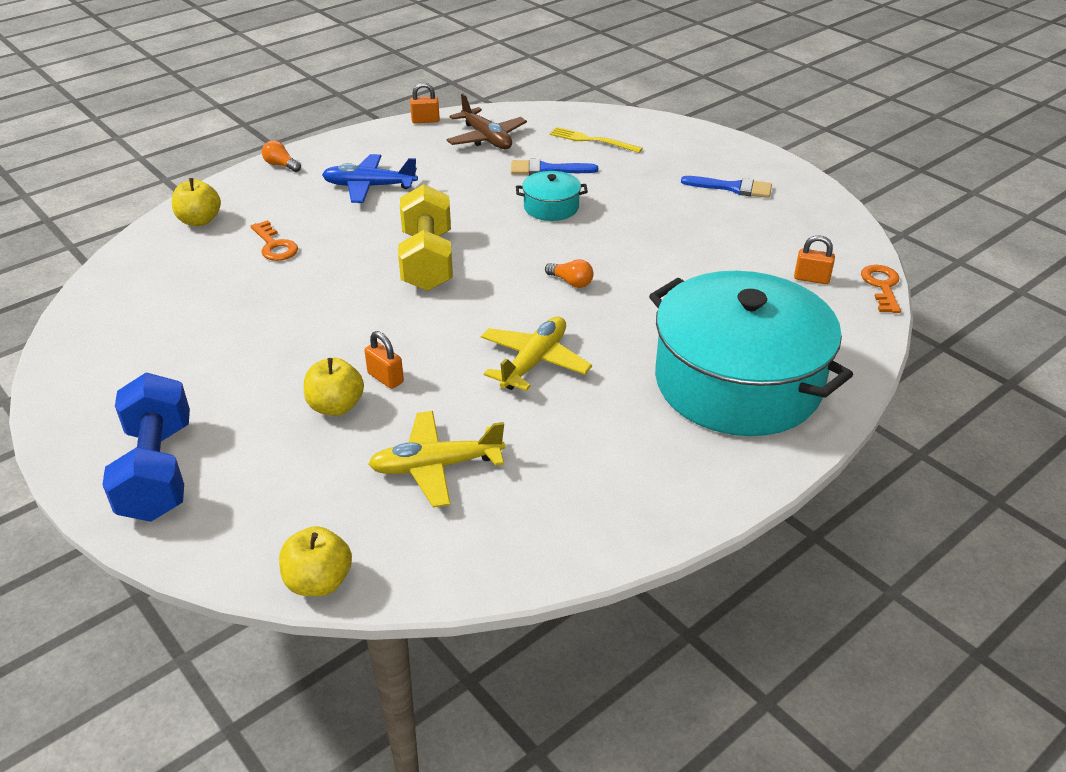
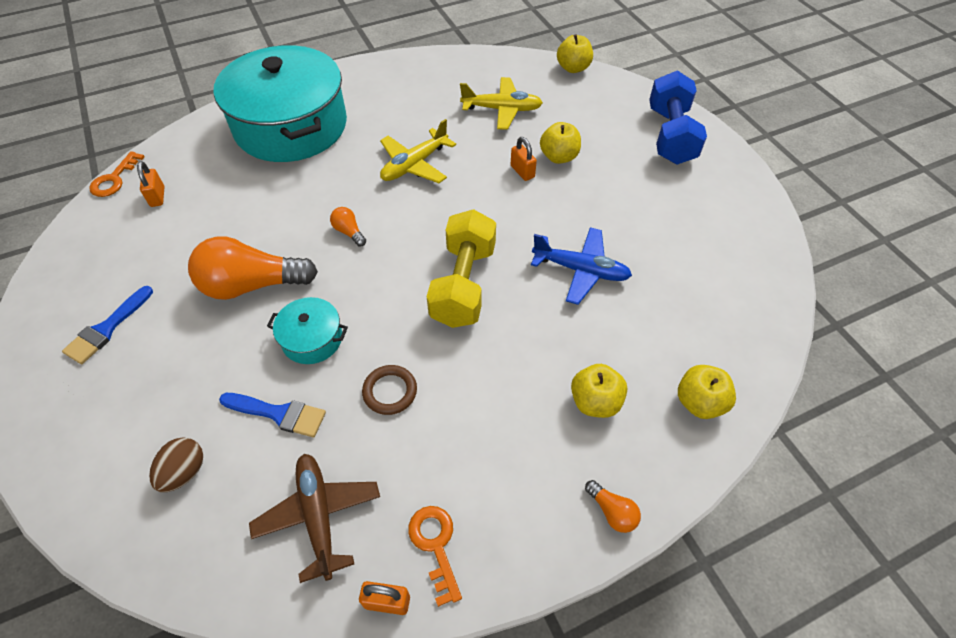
camera: 165 degrees left, 15 degrees up
(274, 246) = (610, 339): orange key -> orange key (435, 546)
(291, 209) = (595, 402): none -> yellow apple
(369, 187) = (500, 428): blue plane -> blue plane (581, 270)
(466, 191) = (390, 391): none -> brown ring
(592, 140) = (184, 472): yellow fork -> brown egg
(635, 230) = (252, 285): none -> orange light bulb
(732, 188) = (107, 328): blue brush -> blue brush turned 90 degrees counterclockwise
(811, 278) = (157, 197): orange padlock -> orange padlock turned 45 degrees clockwise

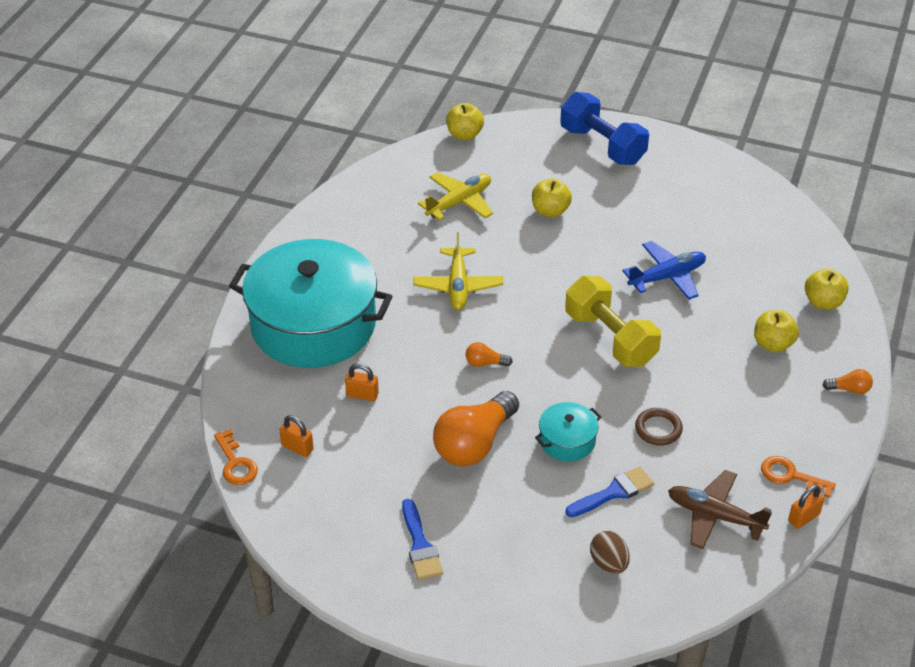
camera: 45 degrees left, 10 degrees down
(522, 171) = (540, 238): orange padlock -> orange padlock (362, 395)

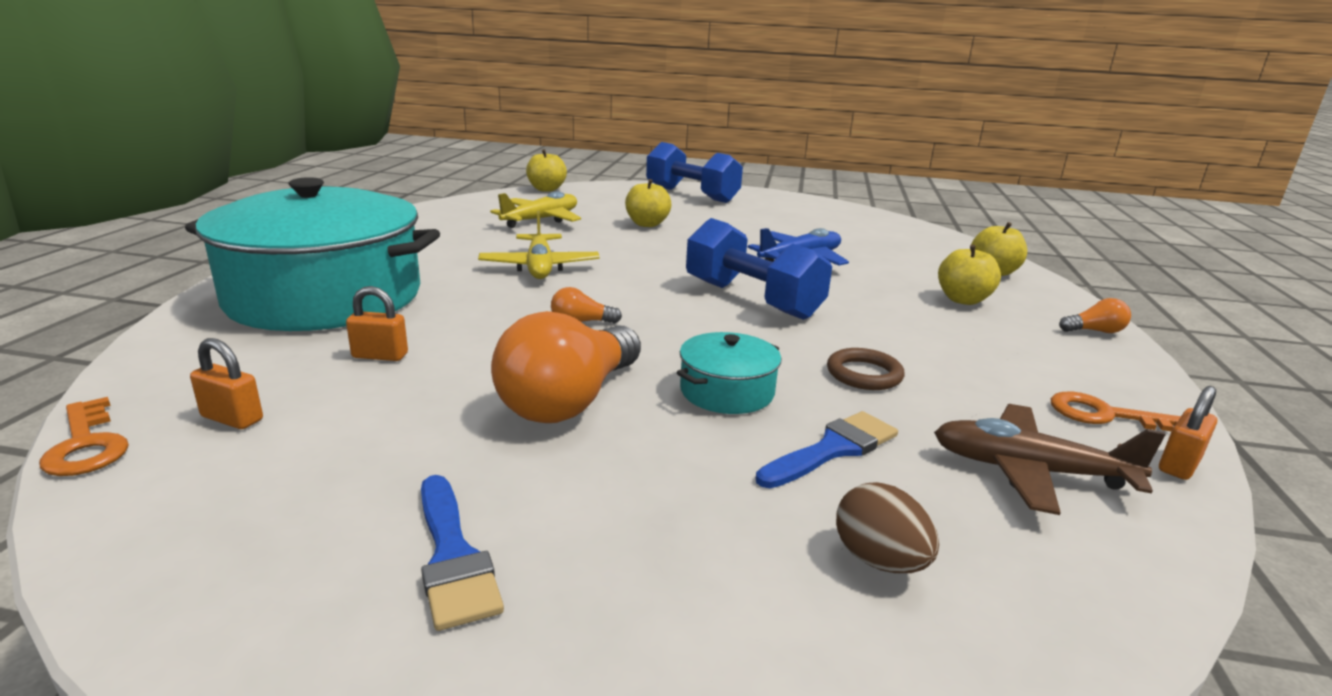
camera: 10 degrees left, 20 degrees down
(610, 338) = (752, 299): yellow dumbbell -> blue dumbbell

